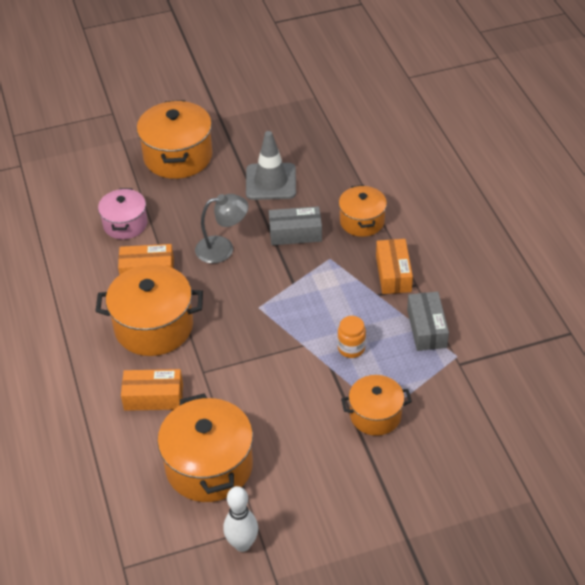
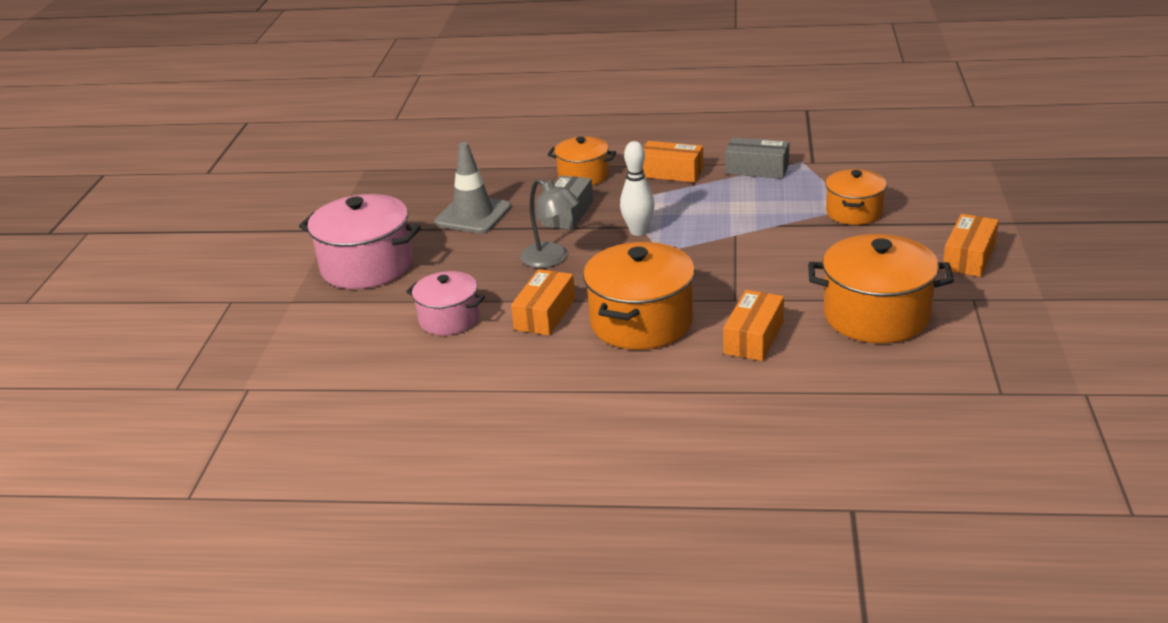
camera: 65 degrees left, 15 degrees down
(178, 156) = (367, 266): orange pot -> pink pot
(223, 248) = (551, 259): grey lamp -> grey lamp turned 120 degrees clockwise
(242, 544) = (992, 311): white bowling pin -> white bowling pin (638, 231)
(327, 513) = (969, 257): none -> orange box
(351, 348) = (757, 210): orange jar -> none

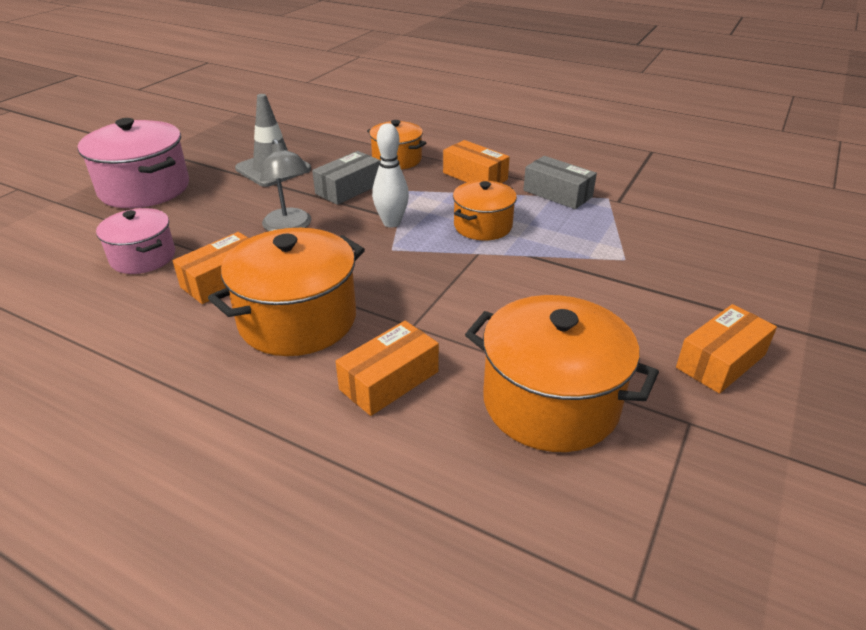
camera: 20 degrees right, 5 degrees up
(854, 212) = (621, 265): orange pot -> orange pot (483, 226)

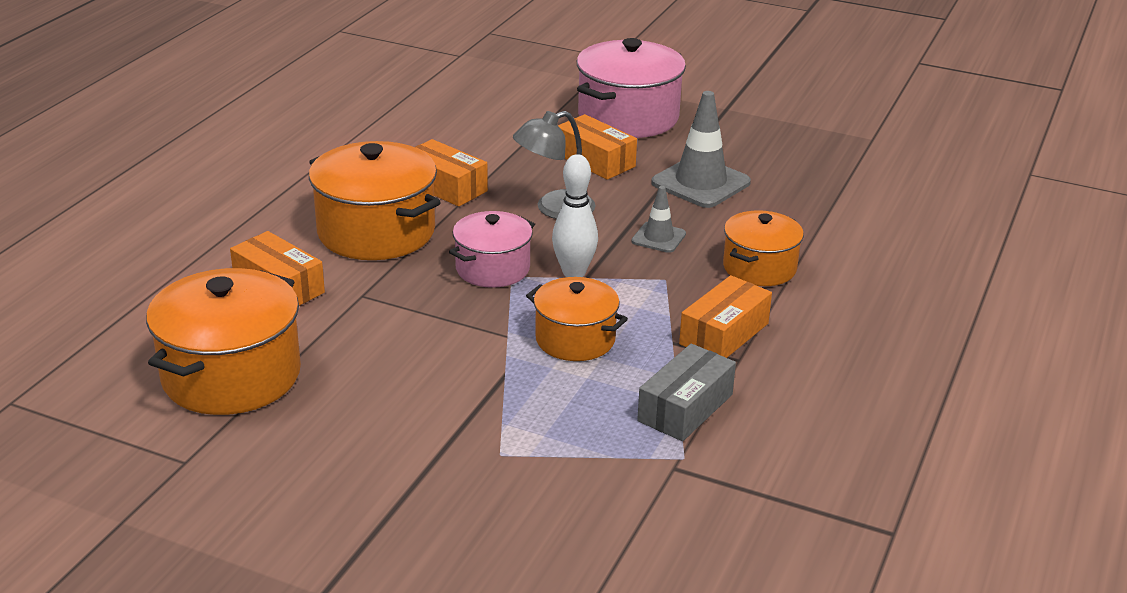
camera: 85 degrees right, 5 degrees down
(143, 257) = (485, 141): pink pot -> pink pot (493, 269)
(348, 189) = (658, 238): grey box -> grey traffic cone
(720, 361) = (276, 502): orange box -> orange box (595, 160)

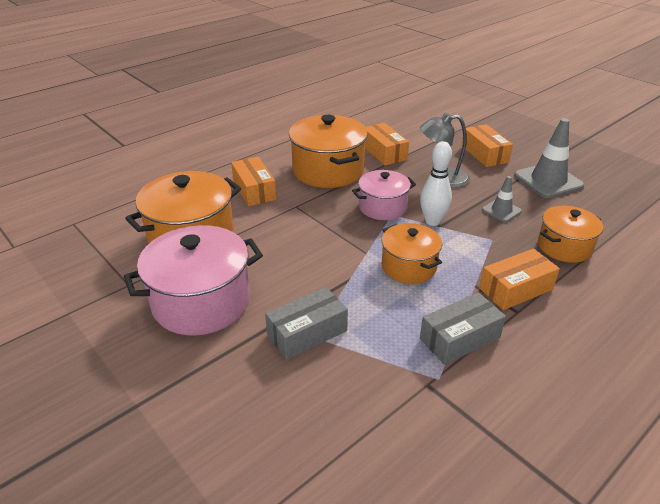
camera: 25 degrees right, 5 degrees up
(491, 453) = (307, 333): none -> grey box
(628, 117) = (519, 132): pink pot -> pink pot (201, 302)

